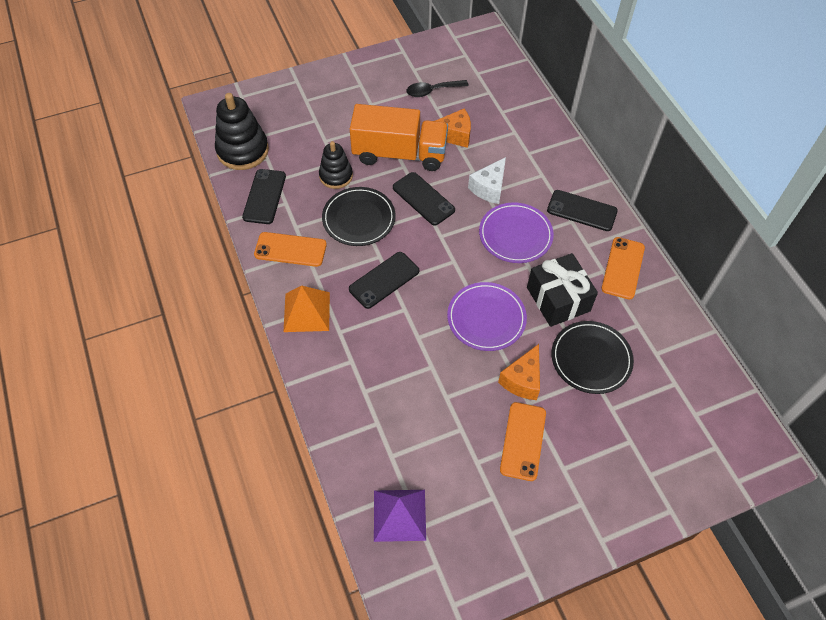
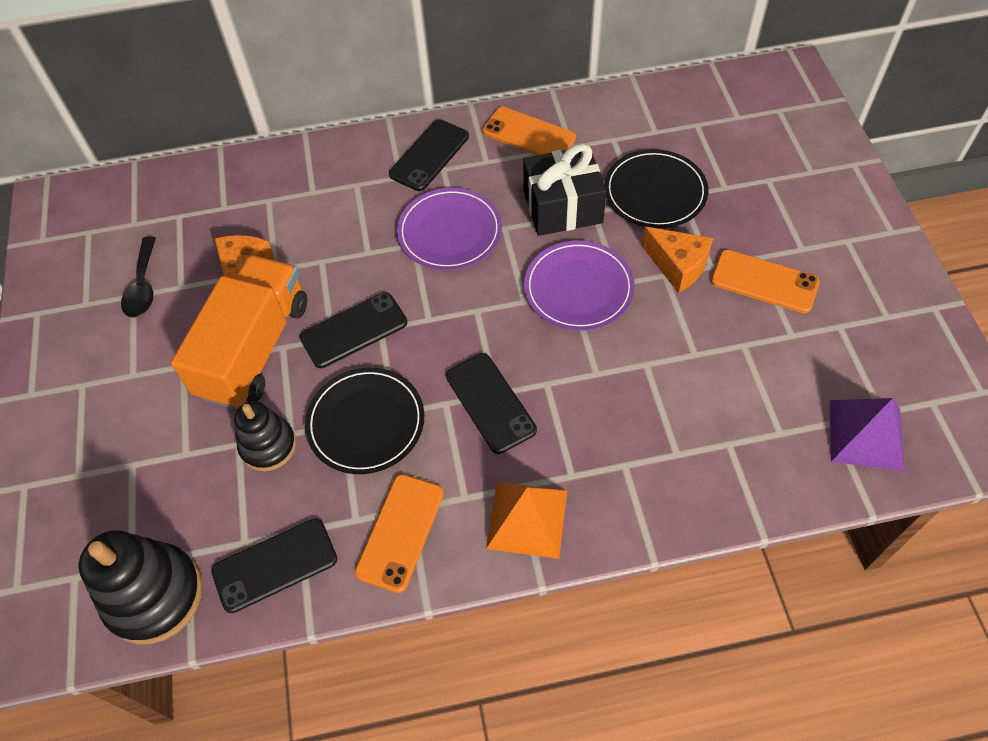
camera: 75 degrees left, 0 degrees up
(264, 196) = (275, 565): black phone -> black phone turned 45 degrees counterclockwise
(489, 188) = (360, 247): white cheese -> none

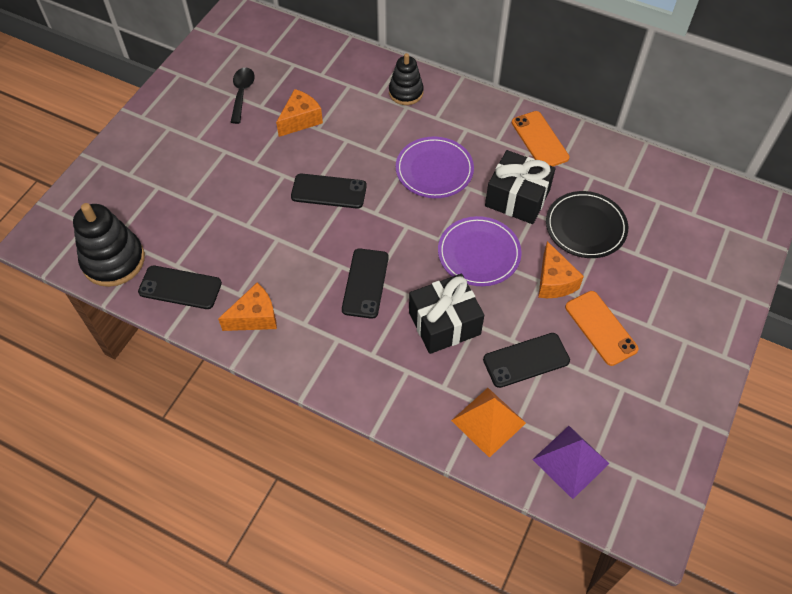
camera: 35 degrees right, 0 degrees up
(143, 286) = (242, 93): black spoon -> black spoon turned 150 degrees clockwise
(254, 349) = (268, 166): orange truck -> none
(268, 446) = (230, 224): black stacking toy -> black stacking toy (406, 92)
(366, 422) = (289, 247): black plate -> none
(400, 532) = (255, 317): orange phone -> orange cheese
(429, 155) = (466, 115): black phone -> black phone (526, 360)
(527, 519) = (326, 359): orange pyramid -> orange pyramid (488, 421)
(614, 386) = (444, 323): none -> black gift

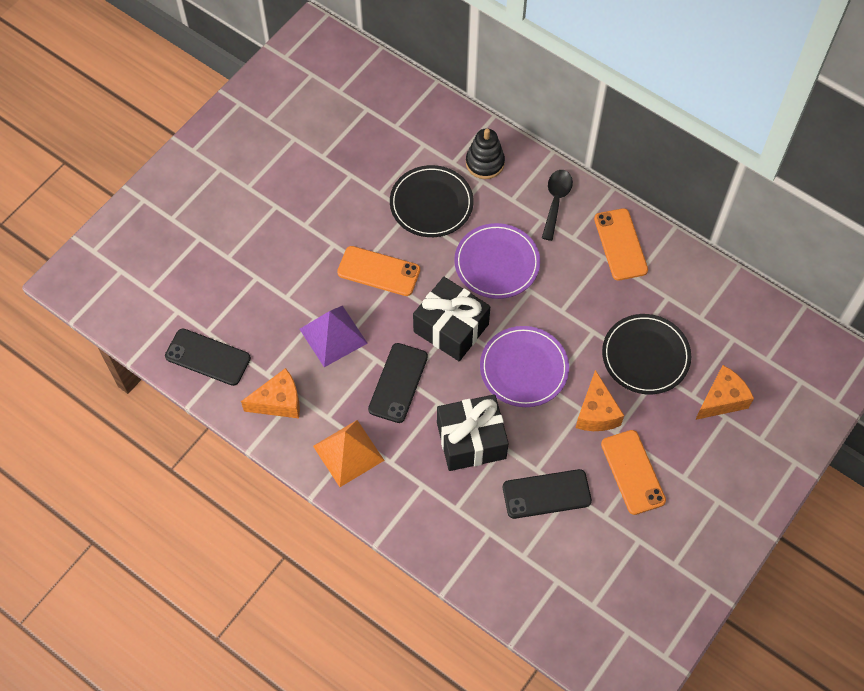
camera: 10 degrees right, 5 degrees up
(113, 260) = (144, 316): black stacking toy -> none
(242, 93) = (304, 137): black spoon -> black spoon (556, 201)
(300, 120) = (363, 180): orange cheese -> orange cheese (722, 400)
(329, 191) = (378, 271): black phone -> orange phone
(365, 130) = (431, 203): none -> black plate
(488, 421) = (493, 552): orange pyramid -> orange pyramid (348, 453)
(517, 198) = (579, 311): black gift -> black gift (451, 328)
(570, 461) = (567, 606): purple pyramid -> purple pyramid (333, 336)

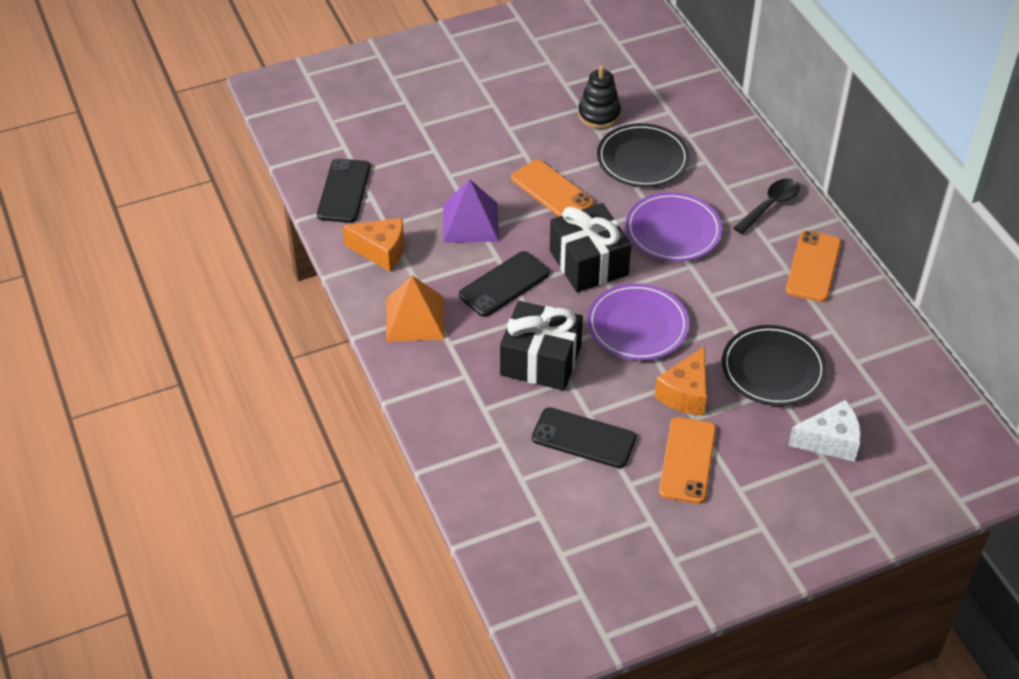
camera: 30 degrees right, 15 degrees down
(208, 357) = (344, 191): black phone -> black phone turned 45 degrees clockwise
(485, 163) = (719, 148): black stacking toy -> black stacking toy (599, 115)
(722, 400) = (830, 441): orange cheese -> white cheese

